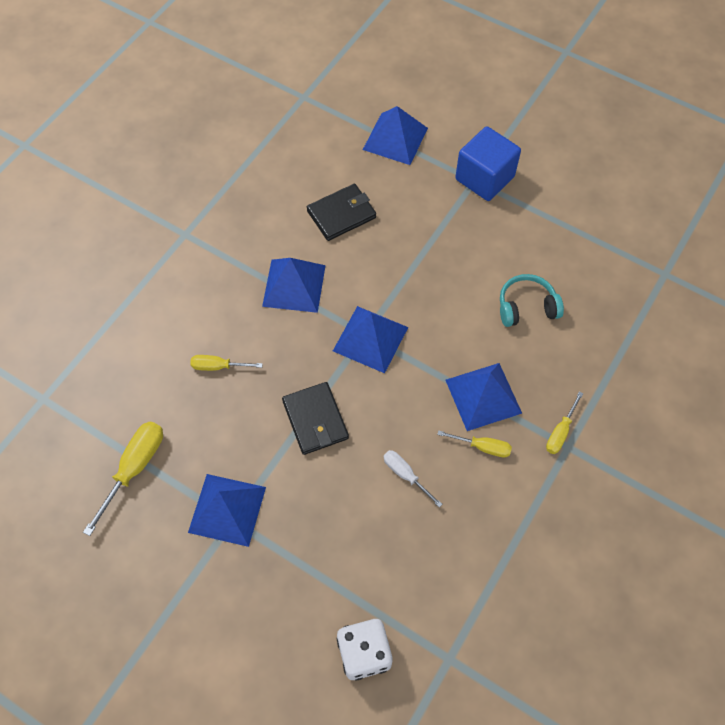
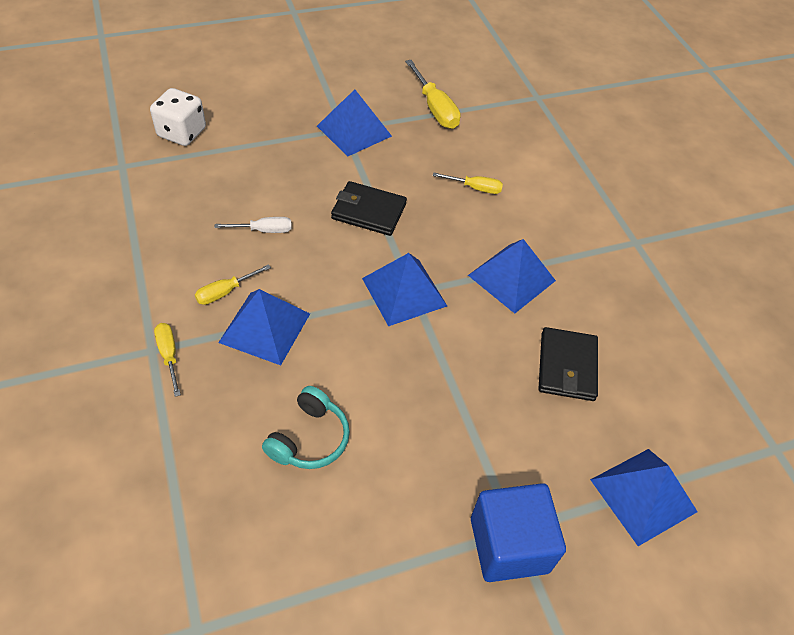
camera: 125 degrees right, 10 degrees down
(218, 366) = (475, 188): yellow screwdriver -> yellow screwdriver turned 60 degrees clockwise

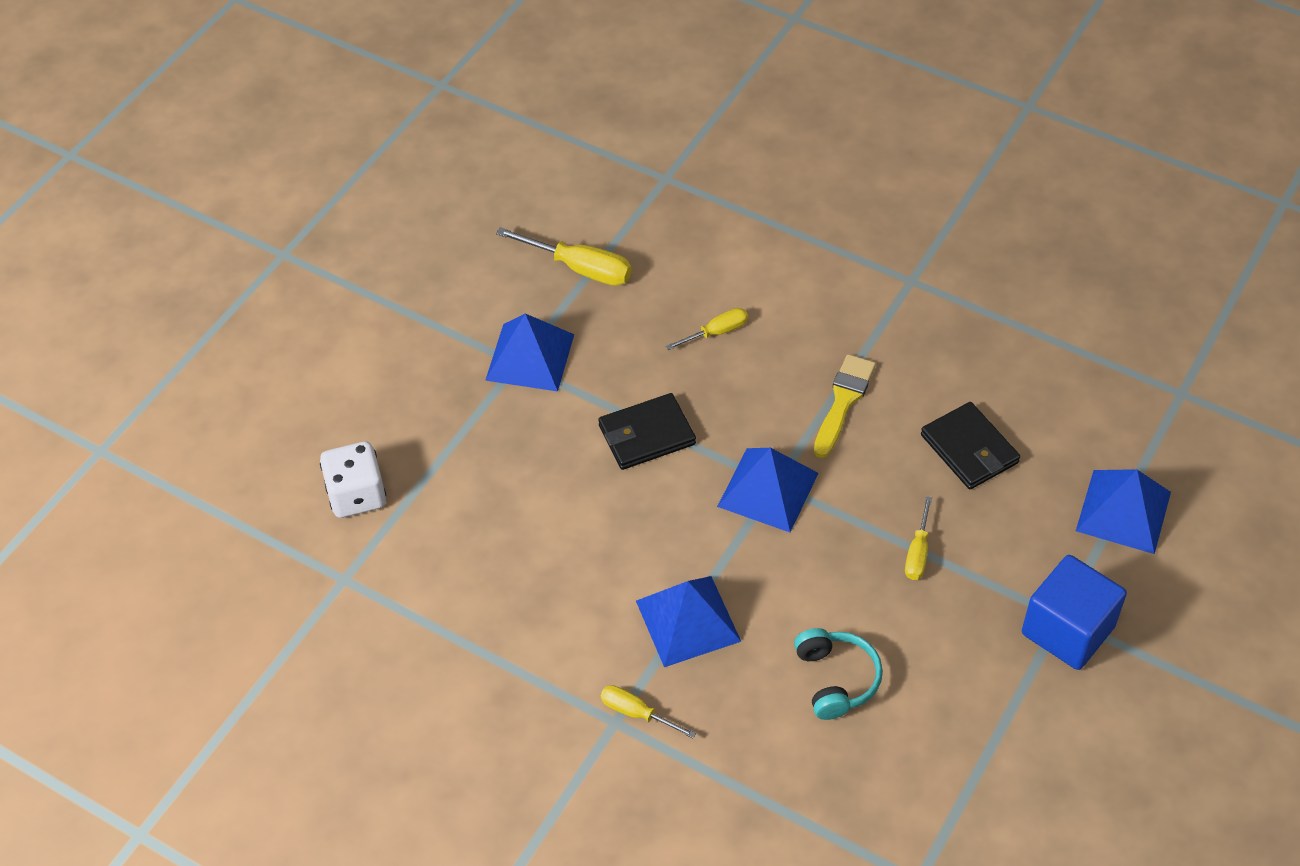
camera: 35 degrees left, 0 degrees up
(225, 292) = (612, 618): yellow screwdriver -> yellow screwdriver (918, 552)
(263, 230) = (573, 532): white screwdriver -> none
(511, 277) = (843, 401): blue pyramid -> yellow brush

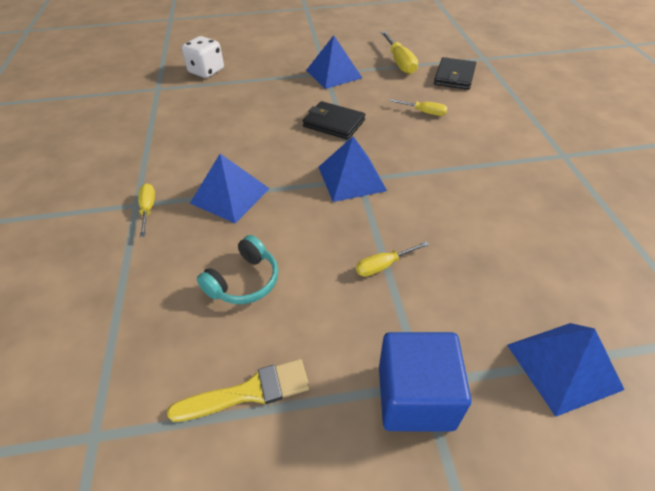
camera: 50 degrees right, 5 degrees down
(843, 401) = (447, 174): yellow brush -> yellow brush (249, 392)
(969, 449) = (491, 245): black wallet -> black wallet (454, 76)

